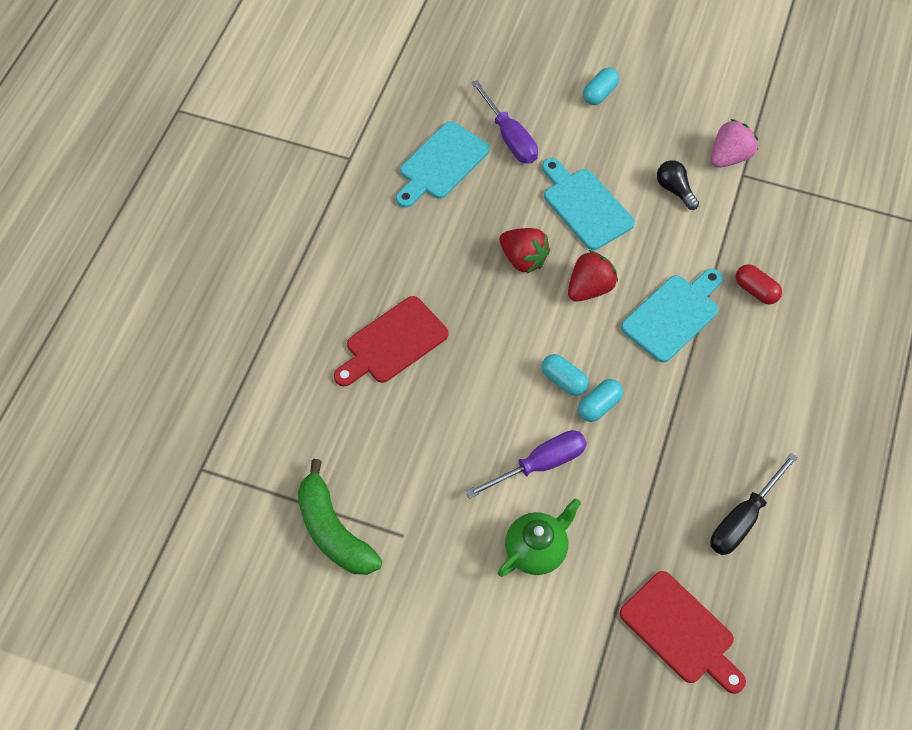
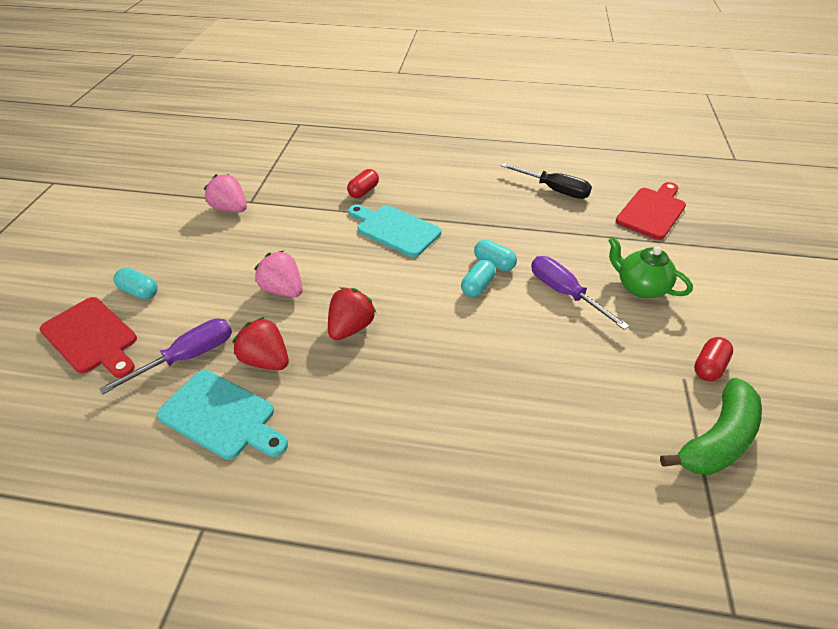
camera: 100 degrees left, 15 degrees down
(392, 343) = (478, 424): red cutting board -> red cutting board (92, 337)
(412, 566) = (708, 366): none -> red capsule
(585, 206) = (283, 290): turquoise cutting board -> pink strawberry
(589, 288) = (377, 278): red strawberry -> red strawberry (266, 360)
(675, 190) = (265, 236): black light bulb -> none

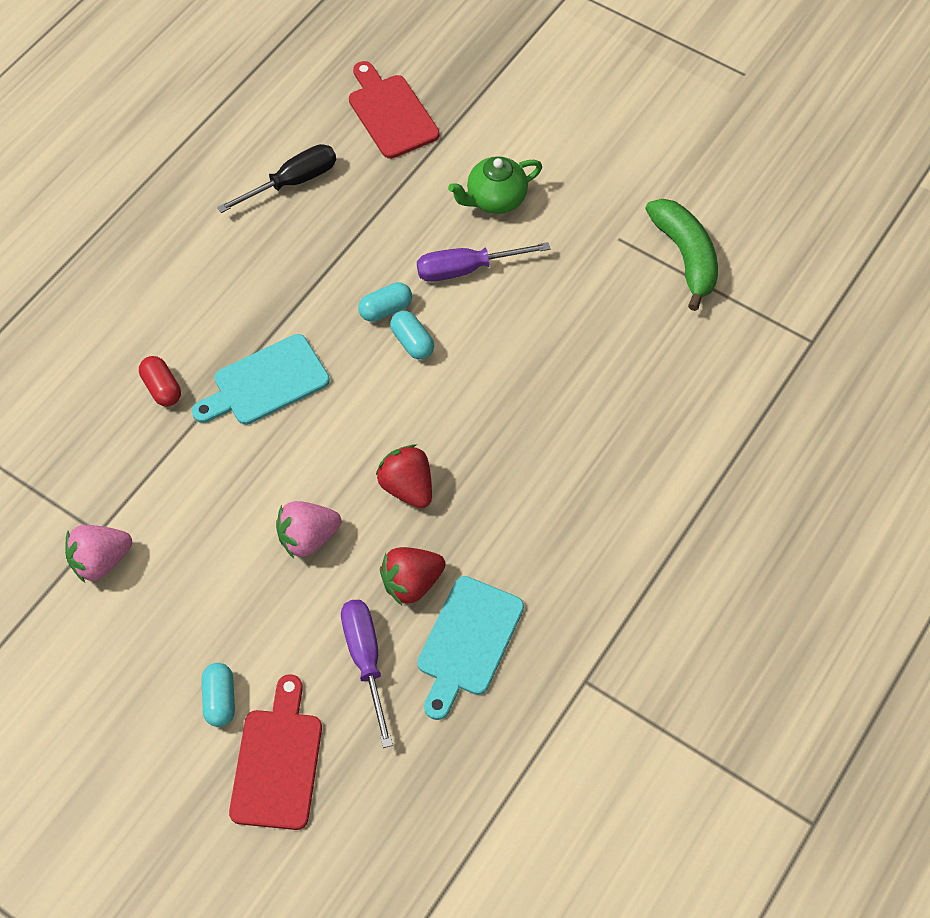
camera: 65 degrees left, 15 degrees up
(92, 337) = (278, 762): red cutting board -> red cutting board turned 60 degrees counterclockwise
(140, 291) = (220, 699): turquoise capsule -> turquoise capsule turned 60 degrees counterclockwise
(221, 416) = (467, 642): turquoise cutting board -> turquoise cutting board turned 150 degrees clockwise
(708, 366) = (616, 211): red capsule -> none

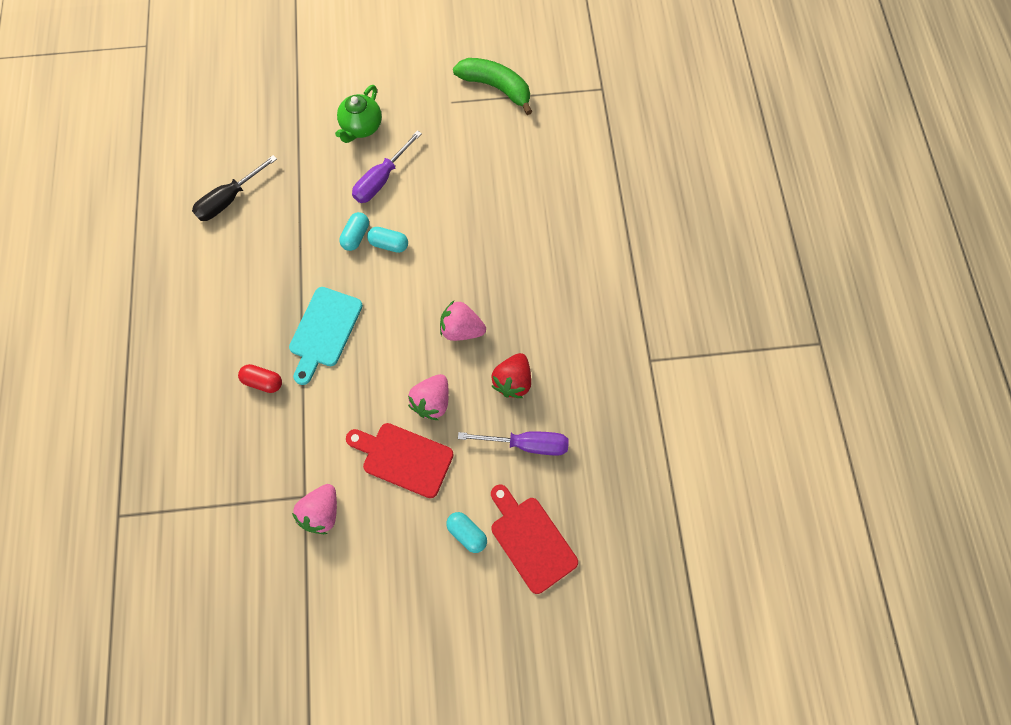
camera: 40 degrees left, 10 degrees up
(292, 182) = (229, 199): black screwdriver -> black screwdriver turned 150 degrees counterclockwise
(366, 660) = (527, 444): purple screwdriver -> purple screwdriver turned 150 degrees clockwise
(391, 113) = (252, 117): red cutting board -> red cutting board (403, 458)
(407, 487) = (461, 329): red strawberry -> pink strawberry
(467, 642) = (571, 389): turquoise cutting board -> none

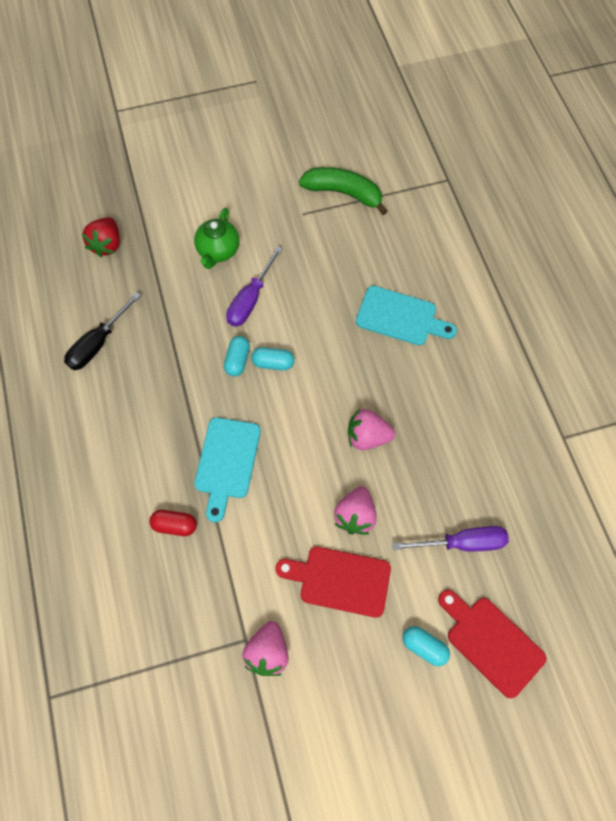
camera: 10 degrees left, 5 degrees down
(513, 381) = (432, 481): red strawberry -> red strawberry (106, 245)
(521, 219) = (400, 317): none -> turquoise cutting board

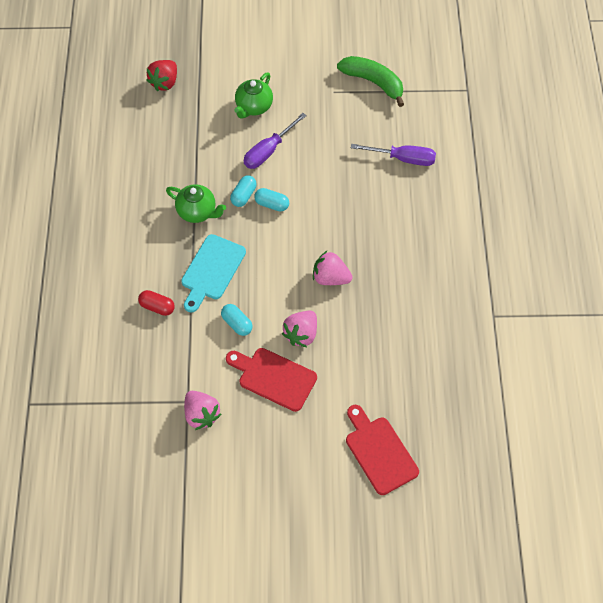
camera: 15 degrees right, 5 degrees down
(98, 344) = (136, 158): black screwdriver -> none
(189, 393) = (197, 212): none -> green teapot
(267, 652) = (201, 415): pink strawberry -> pink strawberry turned 60 degrees counterclockwise
(400, 317) = (388, 192): turquoise cutting board -> none
(424, 647) = (324, 442): turquoise capsule -> turquoise capsule (237, 323)
(462, 543) = (381, 375): purple screwdriver -> purple screwdriver (403, 159)

